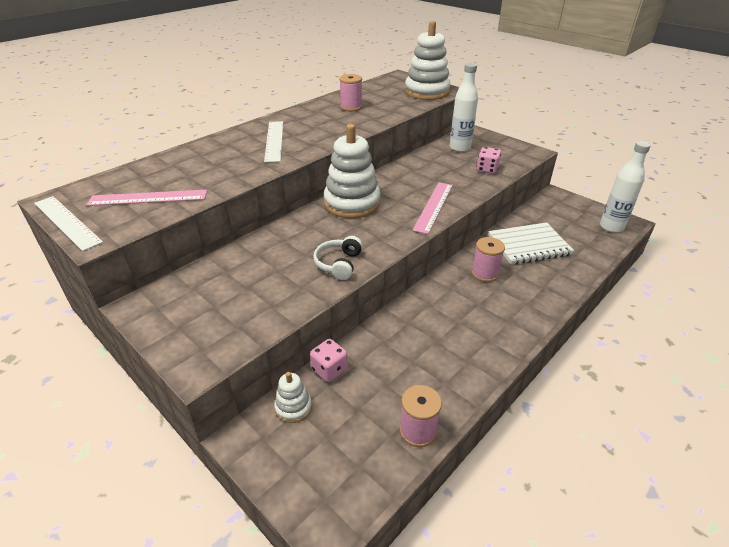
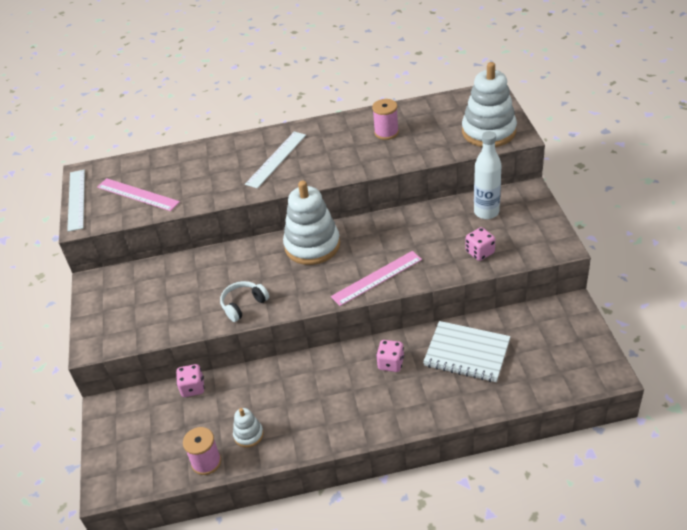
camera: 40 degrees right, 5 degrees up
(293, 407) = (148, 403): white stacking toy -> white stacking toy (248, 435)
(484, 273) = (391, 363): pink spool -> pink dice
(611, 227) = (582, 371): white bottle -> none

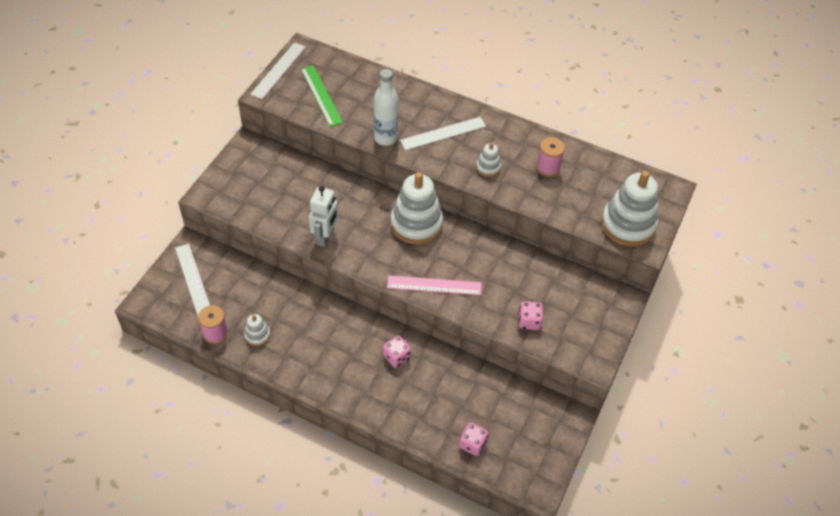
camera: 30 degrees right, 10 degrees up
(137, 434) = (193, 280): none -> white ruler
(138, 194) = (321, 95): pink ruler -> green ruler
(193, 388) = (254, 272): pink dice -> pink dice (472, 444)
(243, 305) = (325, 237): white headphones -> white robot
(339, 159) = (488, 167): none -> white stacking toy
(467, 353) = (456, 391): white notebook -> none
(486, 212) = (571, 291): white bottle -> white bottle (385, 138)

